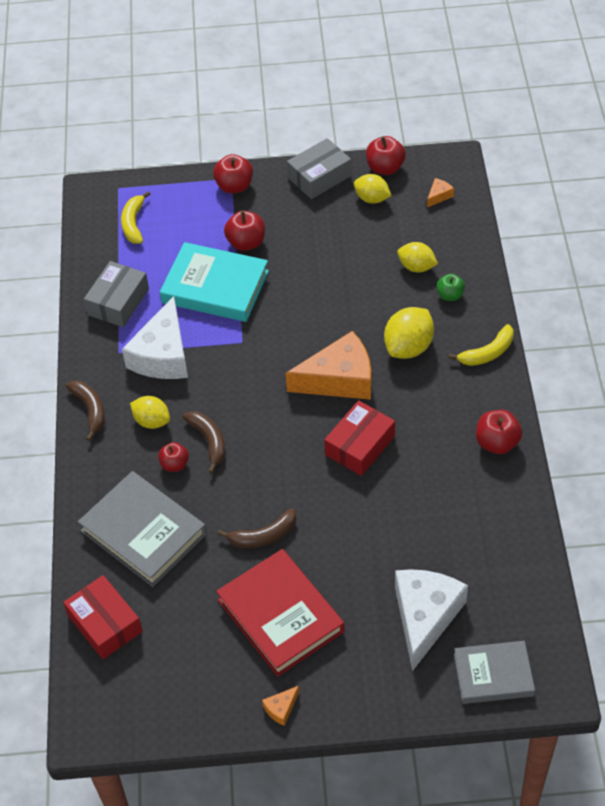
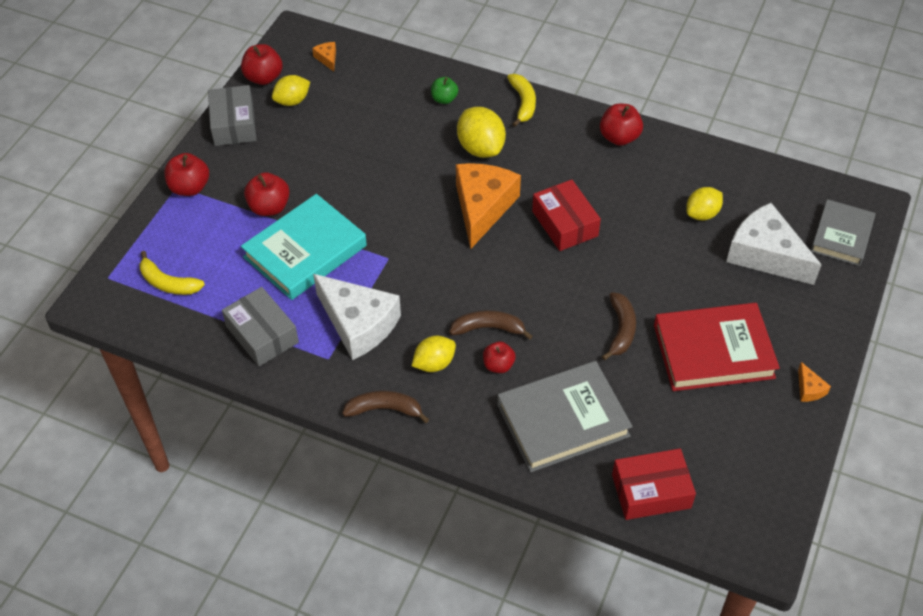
camera: 65 degrees left, 0 degrees up
(416, 267) = (396, 106): yellow lemon -> yellow lemon (702, 214)

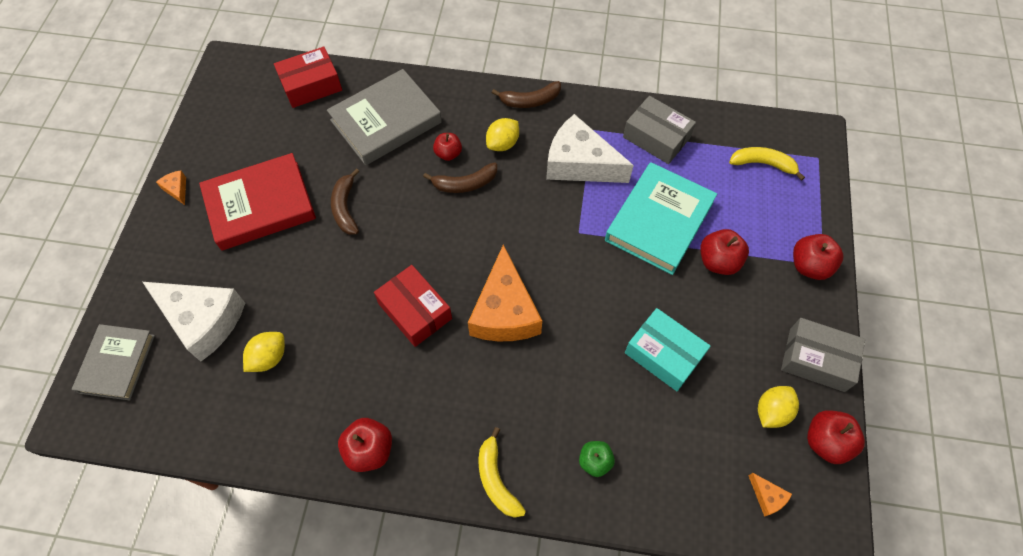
camera: 165 degrees right, 10 degrees up
(234, 124) = (816, 359): grey box -> grey box turned 45 degrees counterclockwise
(357, 151) = (663, 354): none -> turquoise box
(480, 148) = (528, 392): yellow lemon -> none

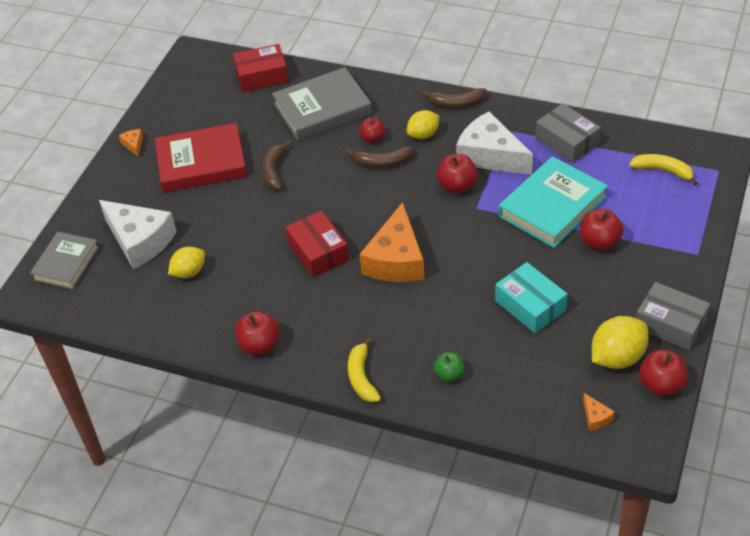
camera: 15 degrees right, 15 degrees down
(771, 411) = (617, 357): yellow lemon -> yellow lemon, size x1.51
(809, 266) = (684, 253): red apple -> red apple (457, 186)

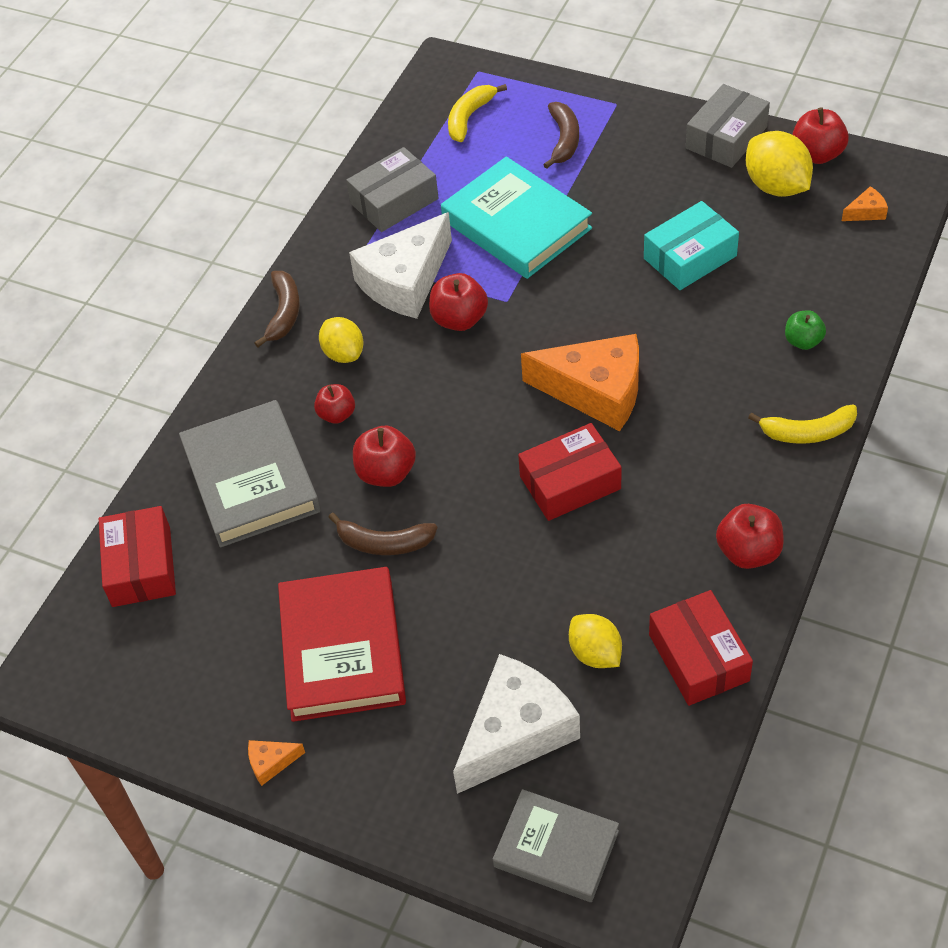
camera: 85 degrees left, 5 degrees up
(182, 321) = (698, 657): none -> red box
(382, 162) = (393, 403): brown banana -> brown banana (564, 140)
(599, 242) = (586, 185): red apple -> red apple (386, 473)

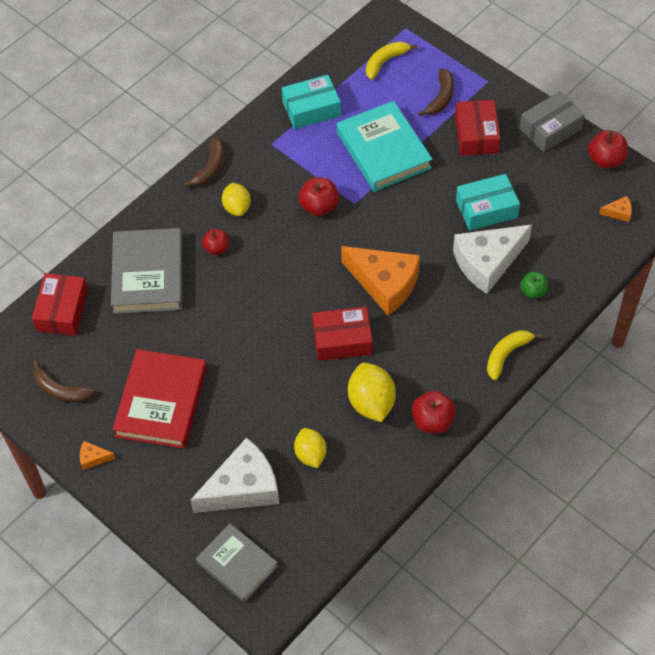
camera: 15 degrees right, 5 degrees up
(384, 543) = (212, 343): brown banana -> brown banana (61, 391)
(386, 473) = (231, 297): red apple -> none
(394, 201) = (311, 109): grey box -> turquoise box
(405, 281) = (295, 169): white cheese -> white cheese (487, 262)
(698, 657) = (372, 478): red box -> red box (476, 135)
(776, 186) = (567, 175): yellow lemon -> yellow lemon (371, 403)
(807, 432) = (506, 354): yellow banana -> yellow banana turned 120 degrees clockwise

